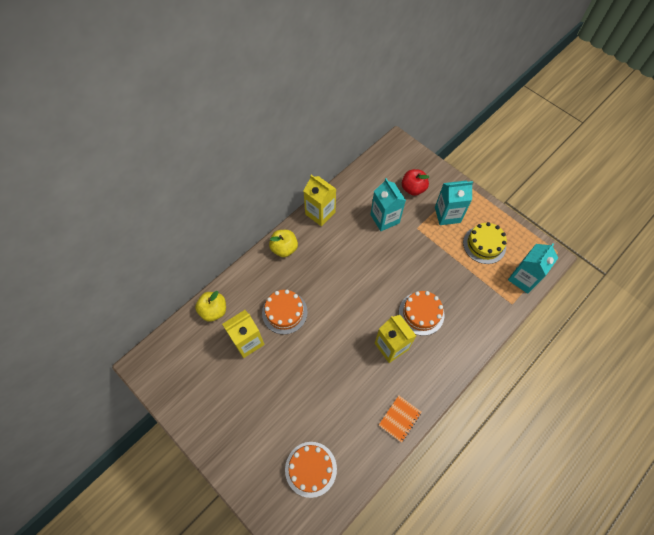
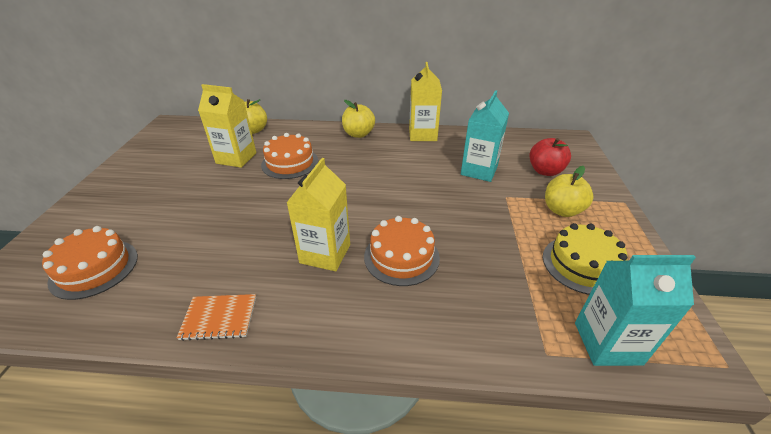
camera: 50 degrees right, 25 degrees down
(447, 215) = (562, 210): turquoise carton -> yellow apple

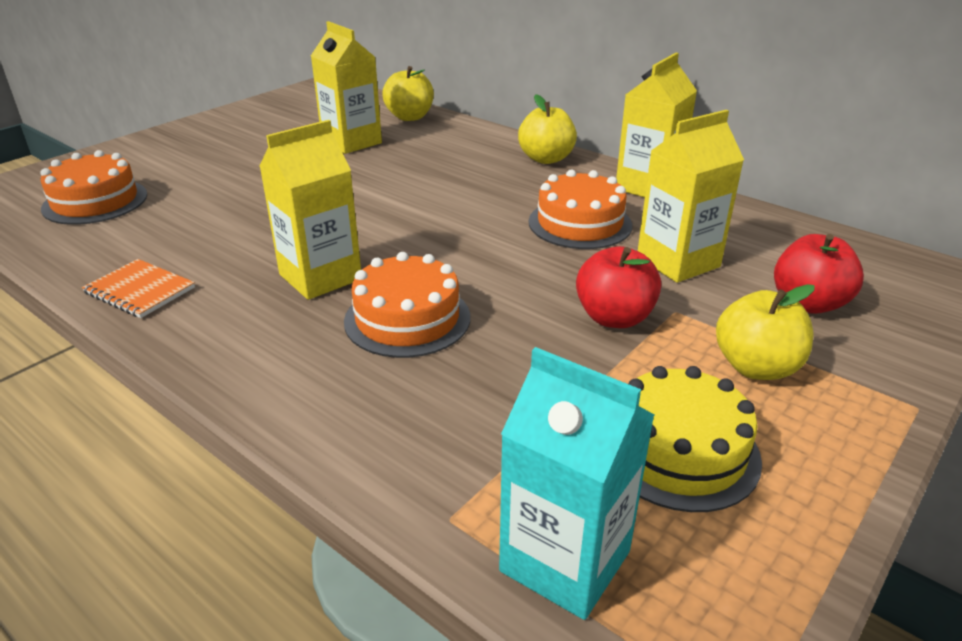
camera: 35 degrees right, 5 degrees down
(290, 163) = (407, 166): orange cake -> orange cake (580, 223)
(479, 170) = (678, 262): turquoise carton -> yellow carton
(488, 211) = (614, 318): none -> red apple

